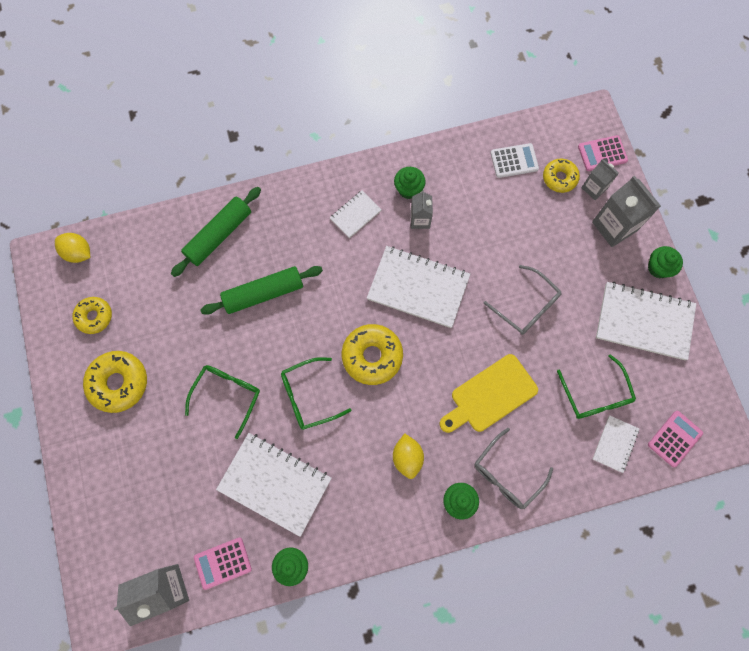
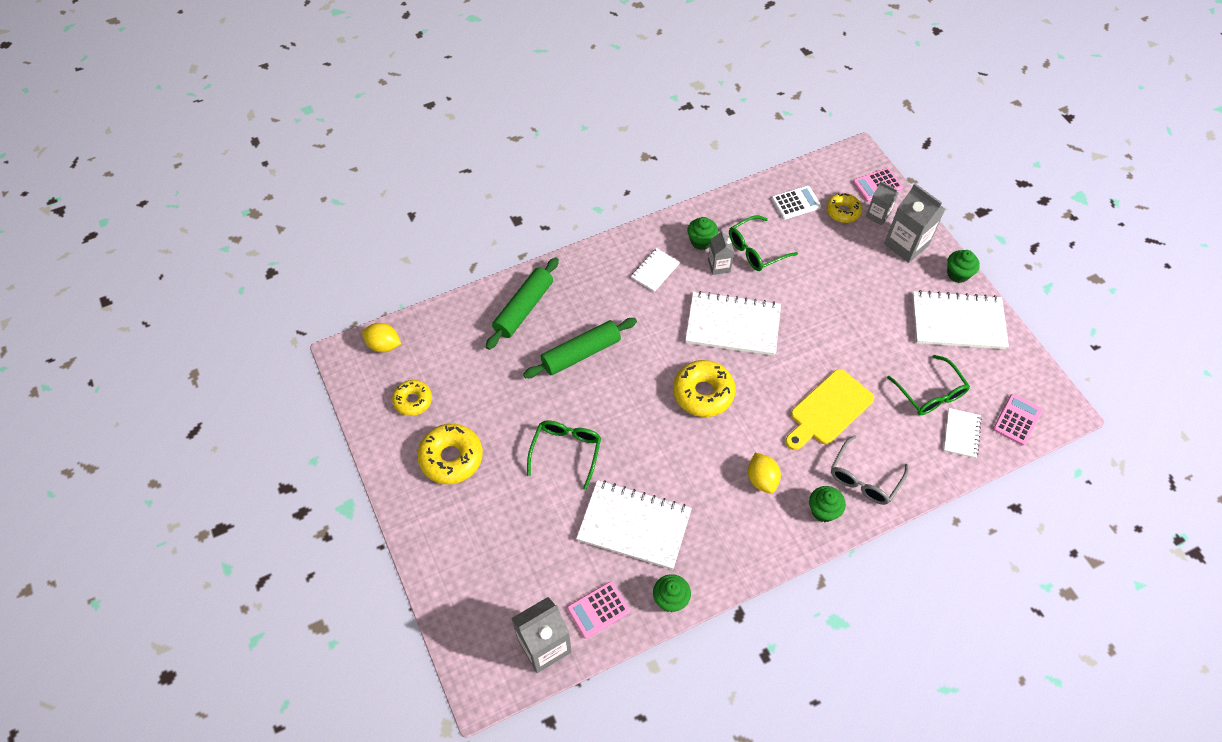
camera: 10 degrees left, 15 degrees down
(308, 396) = (648, 439): green glasses -> green glasses (755, 250)
(526, 306) = (842, 326): grey glasses -> none

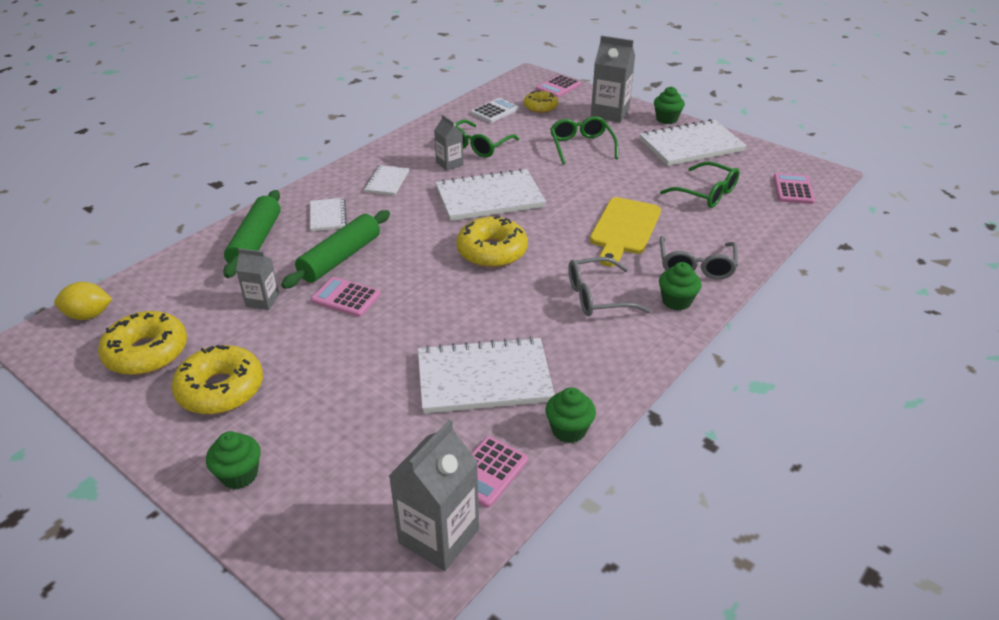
camera: 25 degrees left, 20 degrees down
(413, 401) = (147, 353): yellow donut -> yellow donut, size x1.58
(566, 451) = (366, 340): green glasses -> green glasses (581, 146)
(568, 400) = (346, 298): none -> pink calculator
(701, 241) = (421, 153): green cupcake -> green cupcake (239, 475)
(762, 479) = (597, 297): yellow lemon -> grey glasses
(878, 215) = (572, 103): grey carton -> grey carton (262, 301)
(961, 434) = (755, 211): white notebook -> white notebook (327, 216)

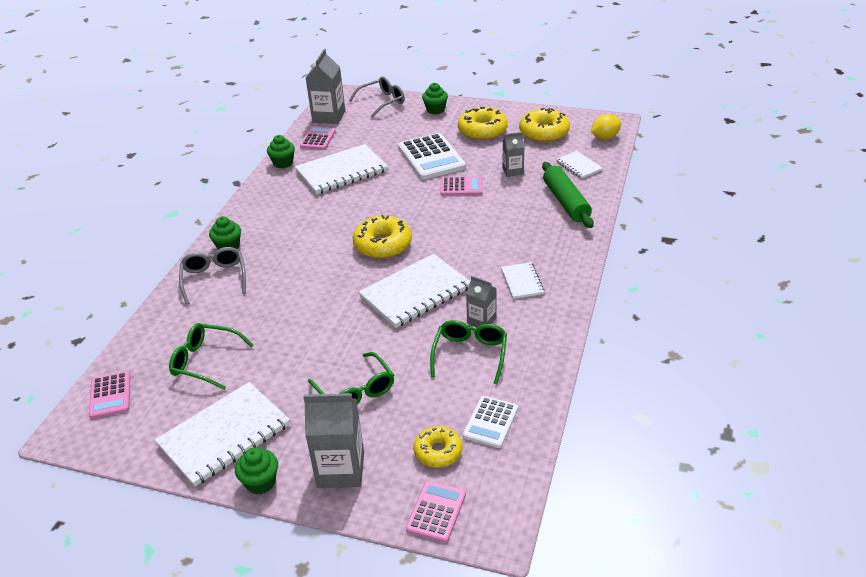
camera: 160 degrees right, 0 degrees up
(327, 216) = (537, 236): white notebook -> white notebook (579, 166)
(340, 258) = (491, 208): green rolling pin -> none
(341, 360) = (431, 157): none -> white calculator
(597, 297) = (287, 234): grey glasses -> grey glasses (382, 102)
(624, 229) = (280, 296): yellow cutting board -> none

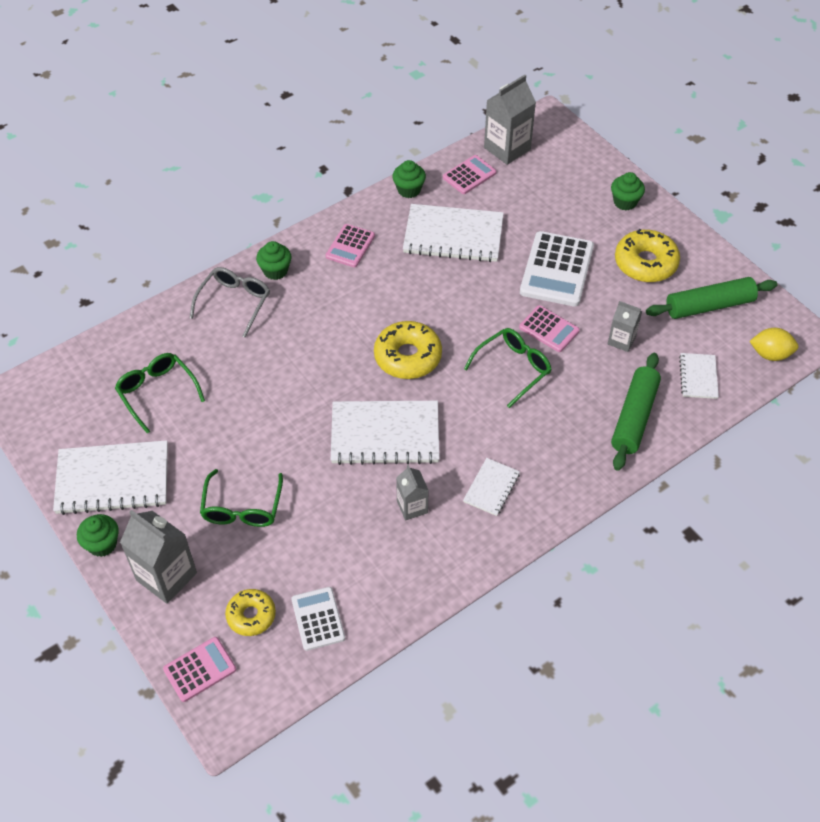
camera: 35 degrees right, 15 degrees up
(110, 395) = (65, 379): pink calculator -> pink calculator (350, 246)
(382, 102) = (580, 157): grey glasses -> none
(470, 354) = (367, 537): green glasses -> green glasses (513, 368)
(490, 422) = (318, 619): white calculator -> white calculator turned 105 degrees clockwise
(544, 132) = (709, 306): yellow donut -> green rolling pin

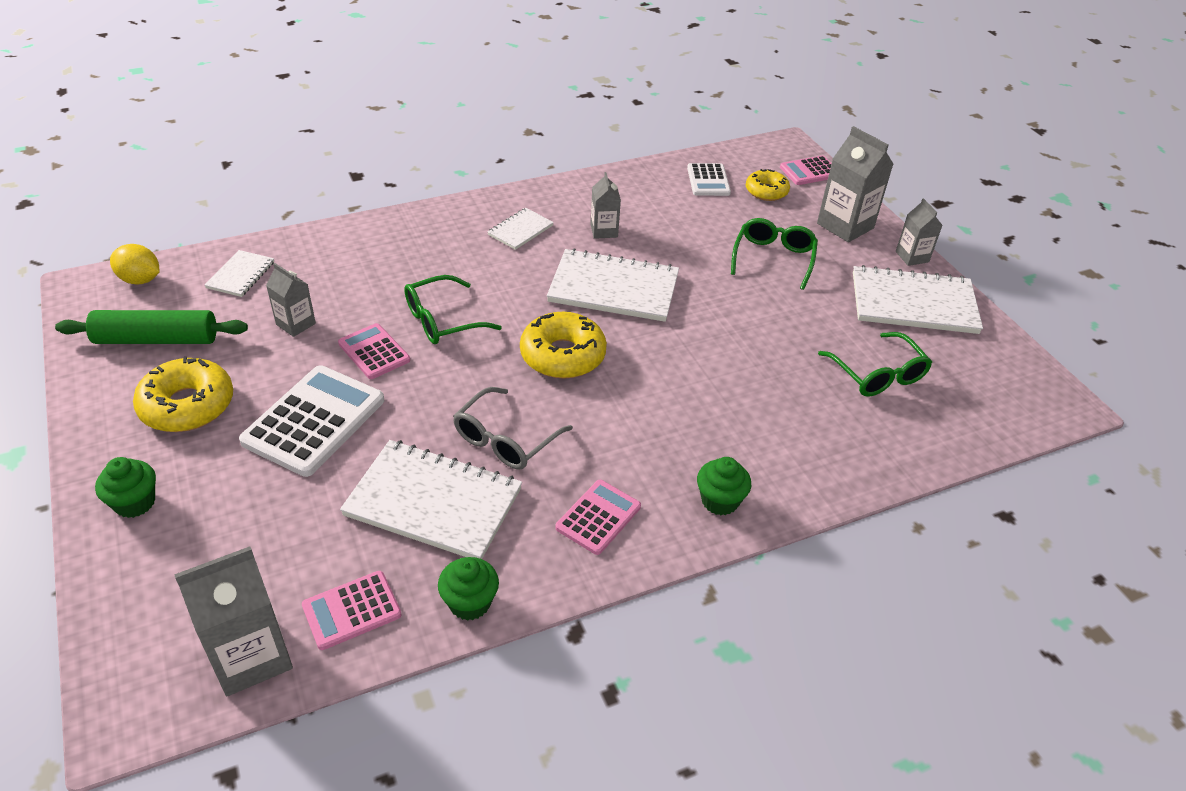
camera: 170 degrees left, 10 degrees down
(102, 544) = (912, 257): green cupcake -> grey carton
(235, 302) = (782, 465): grey glasses -> grey glasses (505, 440)
(634, 417) = (340, 255): green rolling pin -> none

